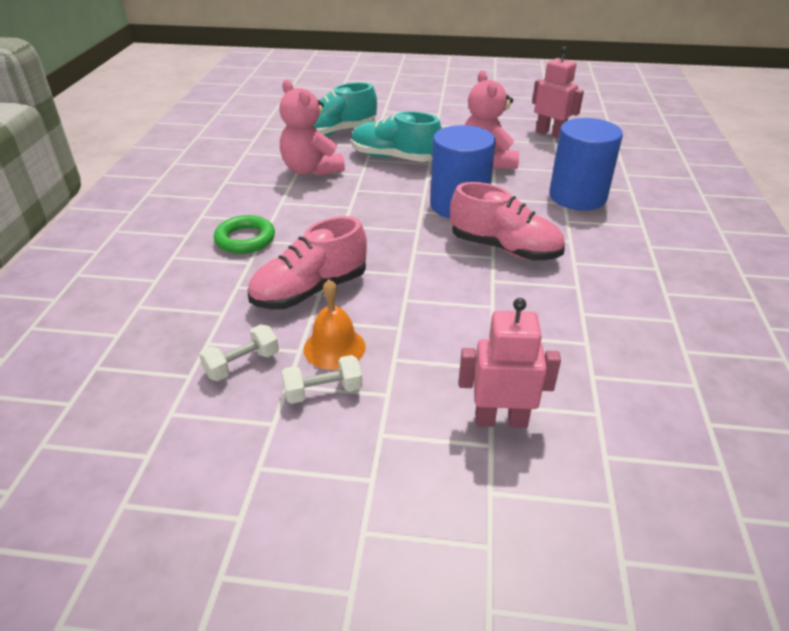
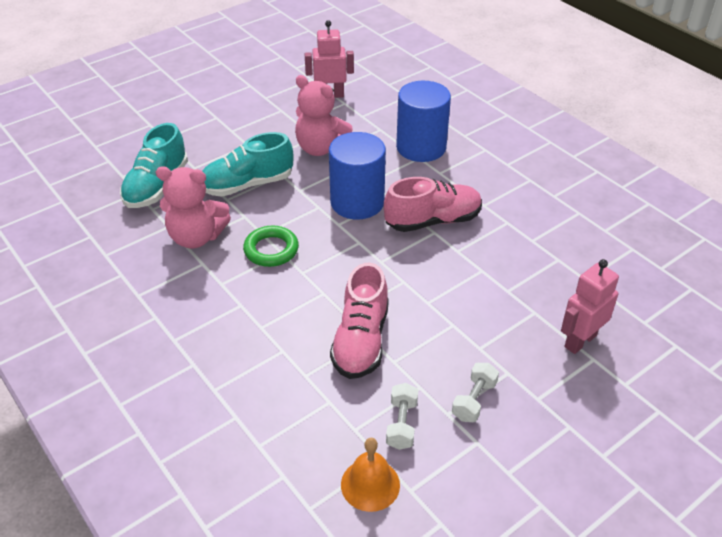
camera: 45 degrees left, 5 degrees up
(245, 239) = (247, 334): green ring -> green ring (271, 250)
(334, 348) = (437, 368): orange bell -> orange bell (370, 484)

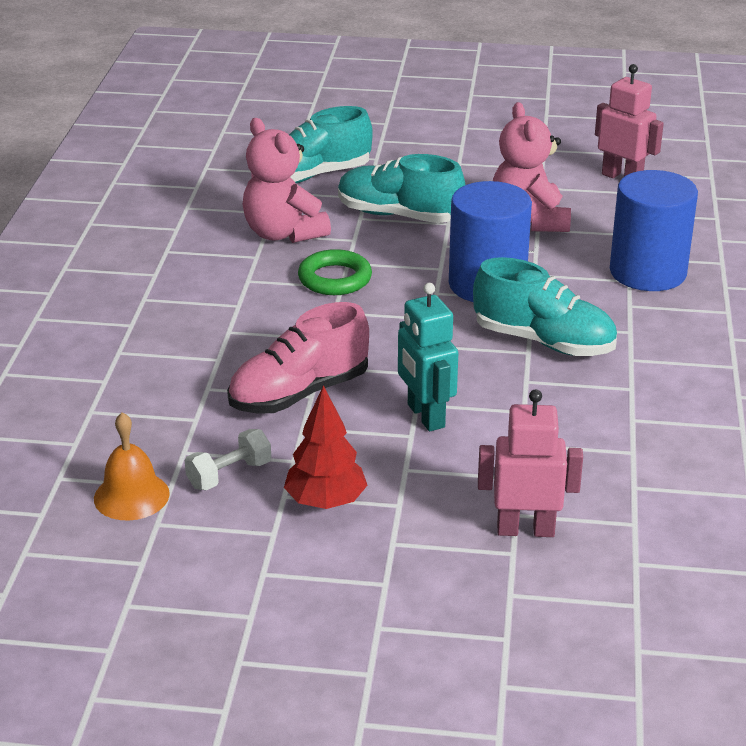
camera: 45 degrees right, 10 degrees down
(433, 221) = (544, 342): pink shoe -> turquoise shoe
(443, 307) = (425, 416): none -> turquoise robot
(474, 400) = (326, 502): white dumbbell -> red tree

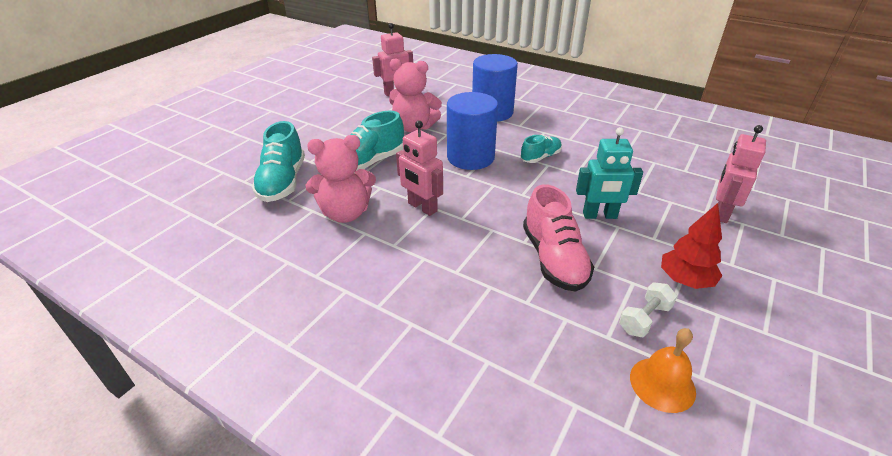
camera: 65 degrees left, 5 degrees up
(229, 475) = (644, 319): white dumbbell -> white dumbbell turned 60 degrees clockwise
(335, 279) = (422, 207): green ring -> pink robot
(544, 342) = (540, 157): turquoise shoe -> turquoise shoe, size x0.58

